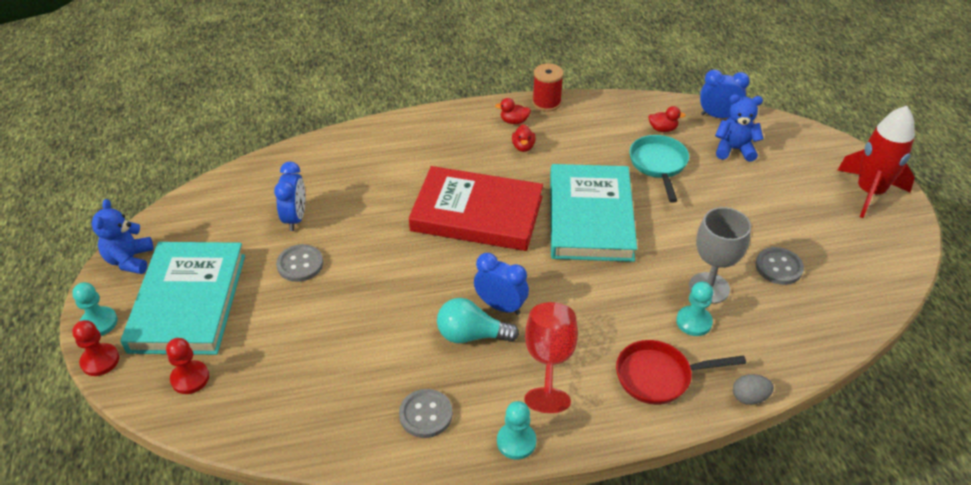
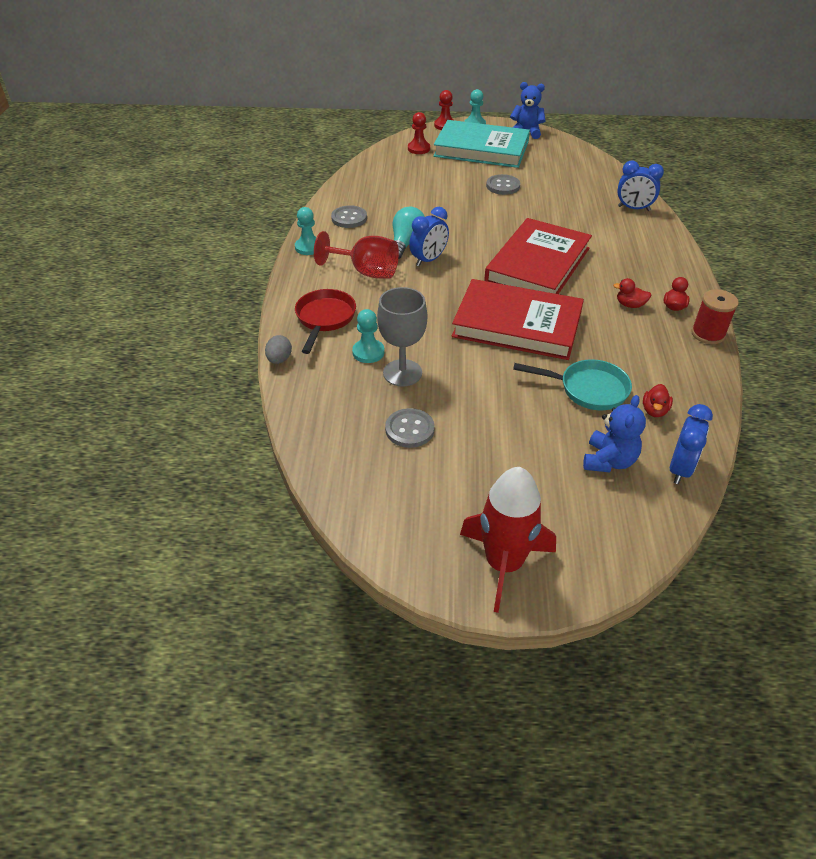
camera: 105 degrees right, 0 degrees up
(295, 218) = (553, 187): blue clock -> blue clock (633, 208)
(590, 217) = (517, 324): turquoise book -> red book

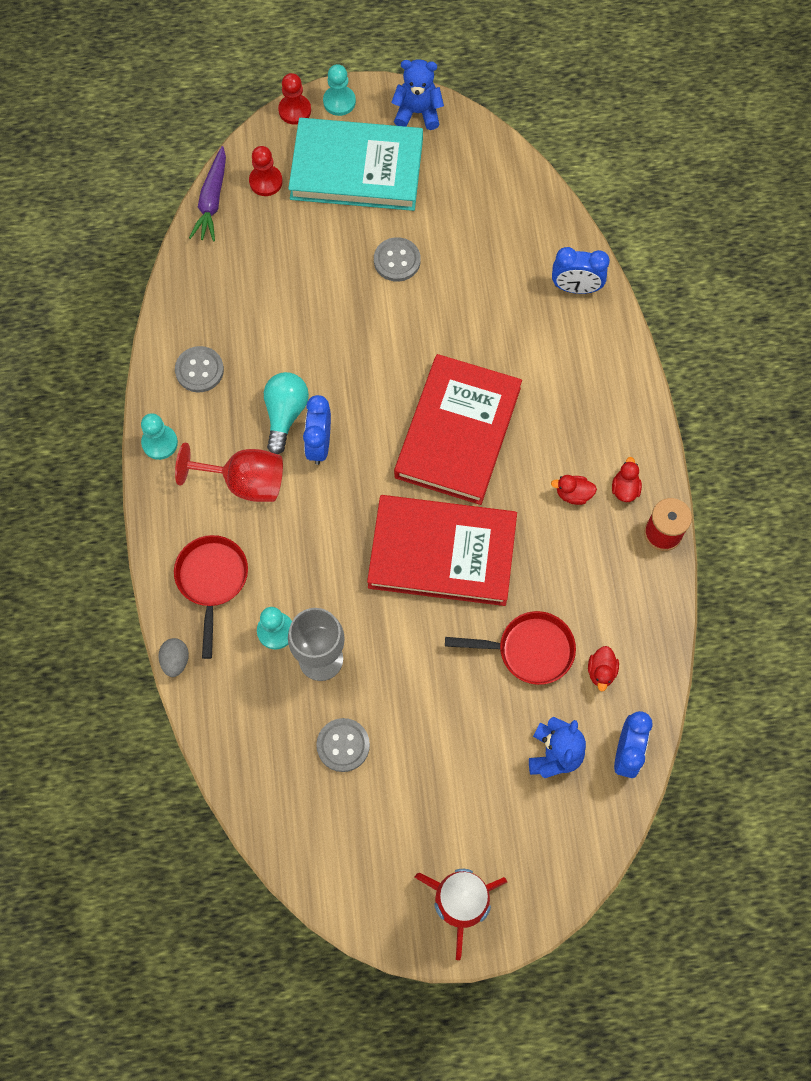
camera: 10 degrees left, 25 degrees up
(380, 153) = (212, 201): none -> purple carrot
(428, 260) = (319, 444): blue clock -> blue clock turned 150 degrees clockwise
(588, 389) = (529, 650): turquoise pan -> red pan

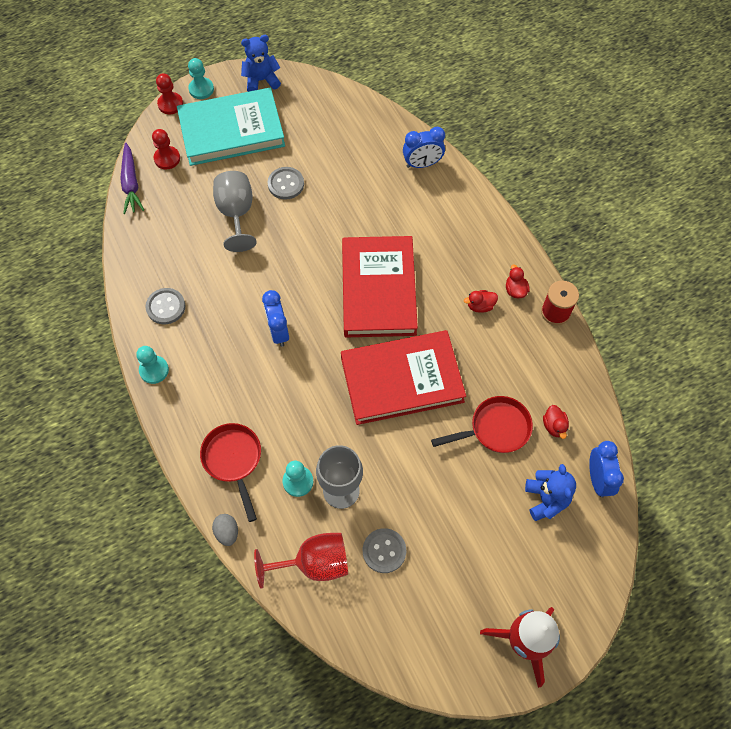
camera: 20 degrees left, 5 degrees down
(244, 482) = (231, 377): red goblet -> red goblet (314, 563)
(285, 414) = (244, 318): turquoise light bulb -> none
(323, 280) = (236, 213): none -> grey goblet

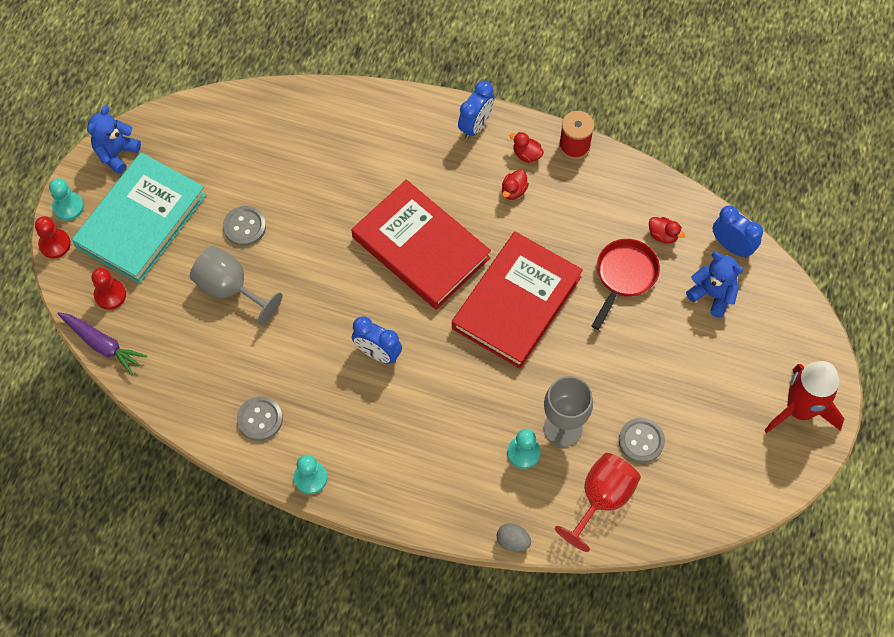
camera: 45 degrees left, 0 degrees up
(233, 460) = (456, 485): red pan -> none
(422, 164) = (342, 112): blue clock -> blue clock (475, 126)

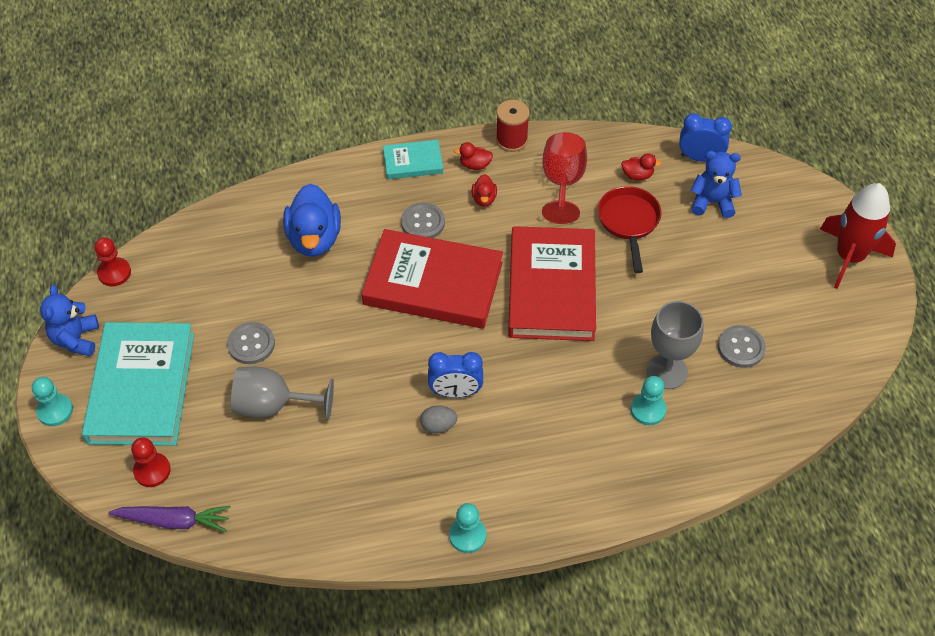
camera: 30 degrees left, 10 degrees down
(55, 244) = (62, 452): red pawn -> red pawn (114, 273)
(260, 419) = (381, 508): grey button -> grey button (423, 222)
(350, 157) = (314, 238): none -> blue duck
(475, 126) = (413, 162): blue clock -> turquoise book
(513, 541) = (693, 491): grey egg -> grey egg (438, 426)
(601, 499) = (743, 413): red goblet -> red goblet (562, 183)

